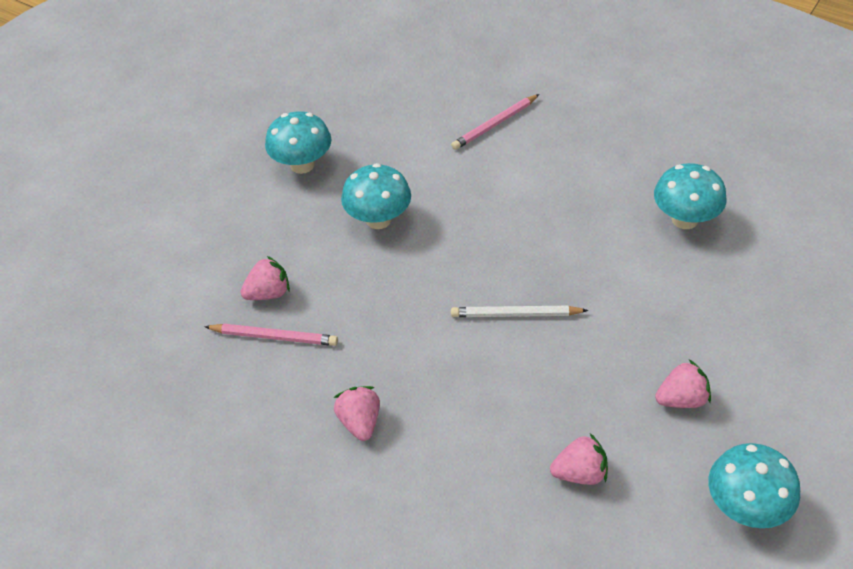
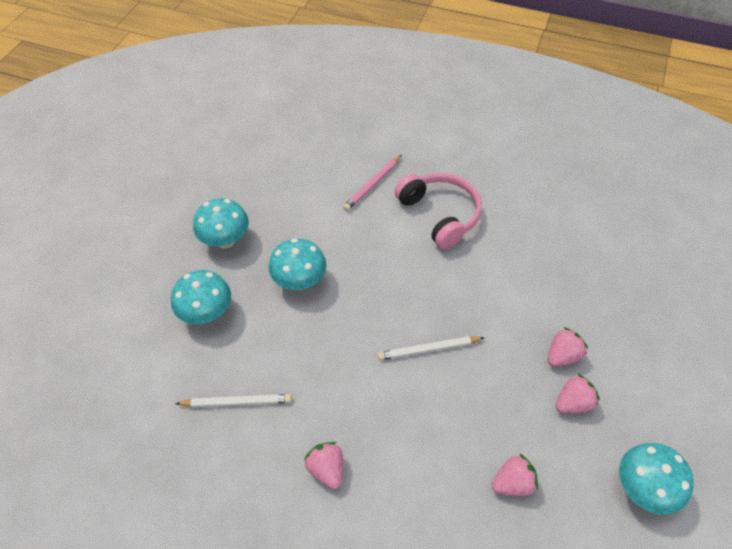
camera: 15 degrees left, 5 degrees up
(268, 293) = (223, 362): pink strawberry -> pink strawberry (562, 356)
(274, 337) = (237, 402): pink pencil -> white pencil
(570, 168) = (440, 214): none -> pink headphones
(684, 219) = (536, 247): turquoise mushroom -> turquoise mushroom (206, 313)

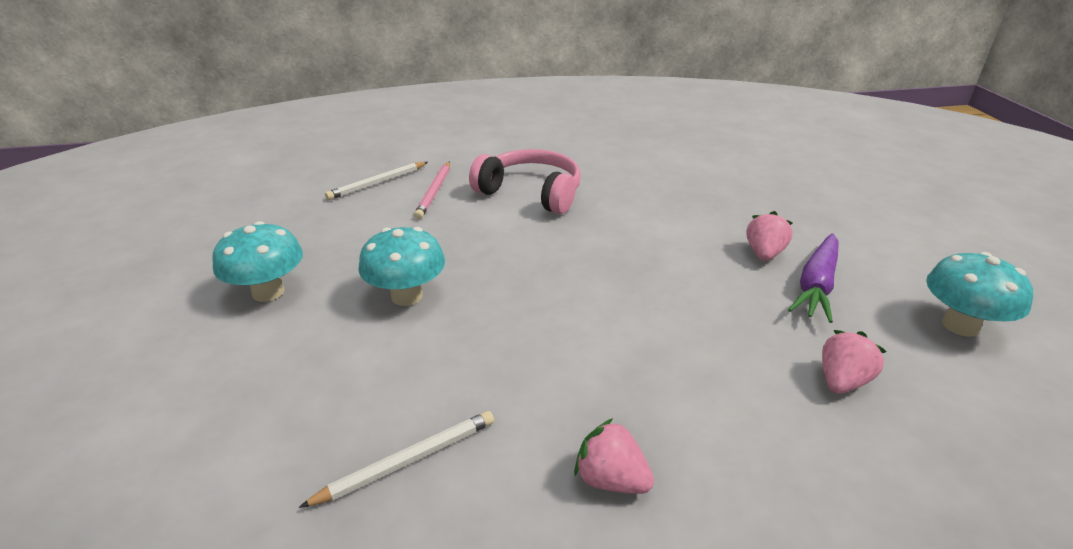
camera: 30 degrees left, 20 degrees down
(206, 313) = (286, 376): turquoise mushroom -> none
(428, 349) = (624, 300): white pencil -> white pencil (377, 183)
(573, 403) = (816, 285): pink strawberry -> purple carrot

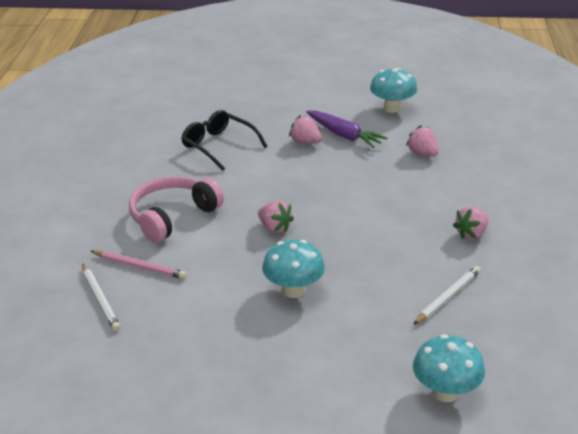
camera: 75 degrees left, 0 degrees up
(268, 292) = (260, 361): turquoise mushroom -> turquoise mushroom (445, 392)
(408, 461) = (448, 297): white pencil -> white pencil turned 60 degrees clockwise
(538, 261) = (275, 227): none -> pink strawberry
(696, 194) = (219, 146): none -> black glasses

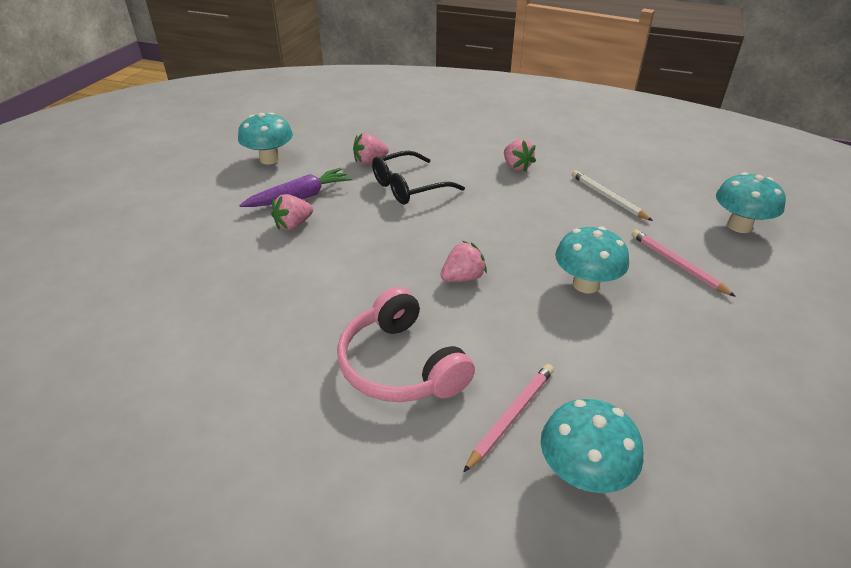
camera: 75 degrees left, 5 degrees up
(100, 299) = (583, 473): white pencil -> turquoise mushroom
(219, 146) = (248, 294): black glasses -> black glasses (409, 187)
(349, 344) = (677, 264): none -> pink pencil

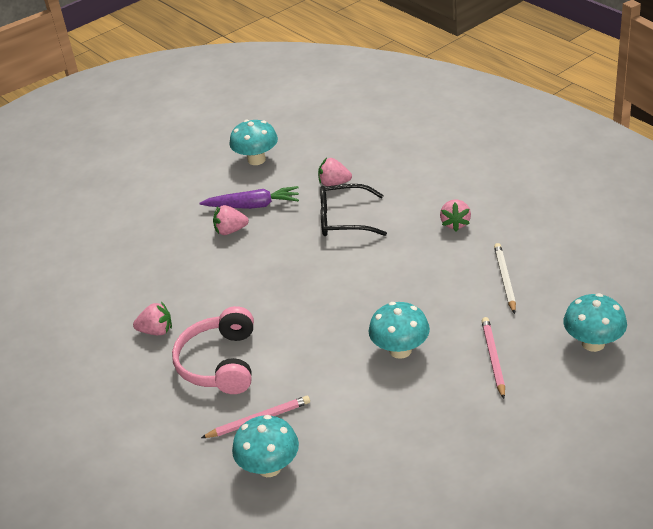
camera: 35 degrees right, 0 degrees up
(462, 278) = (314, 314): pink strawberry -> pink strawberry (156, 331)

